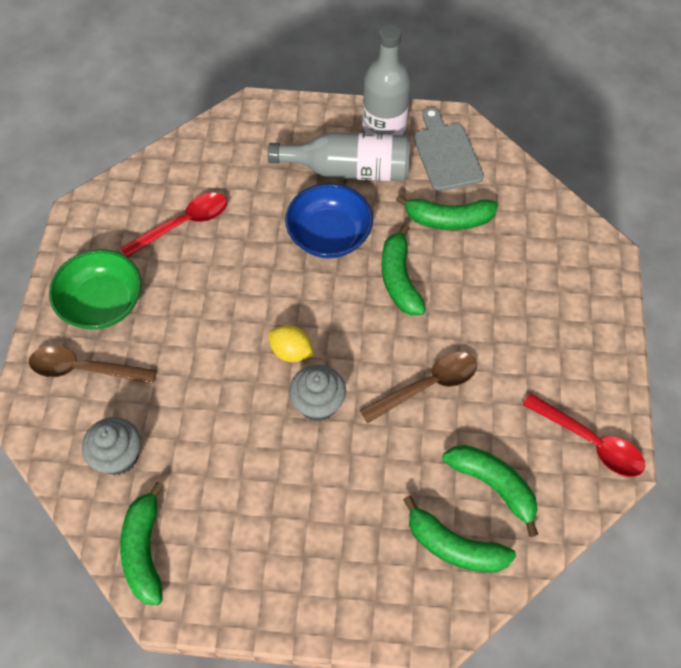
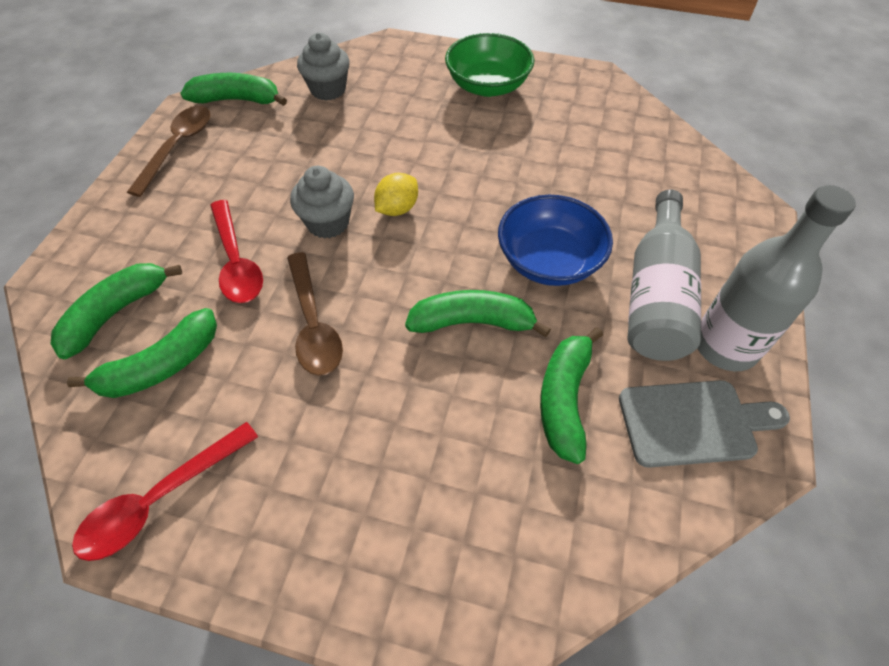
camera: 100 degrees right, 5 degrees down
(84, 369) = (420, 74): brown spoon -> brown spoon (178, 147)
(183, 224) = (577, 142): red spoon -> red spoon (236, 262)

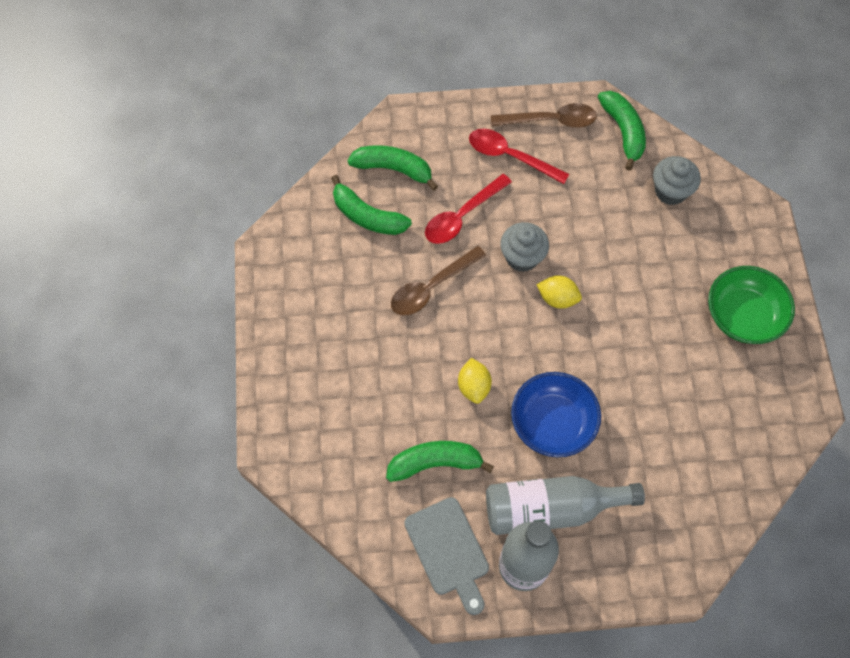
camera: 70 degrees right, 10 degrees up
(160, 499) = (289, 262): red spoon -> red spoon (510, 156)
(472, 322) = (474, 386): green banana -> yellow lemon

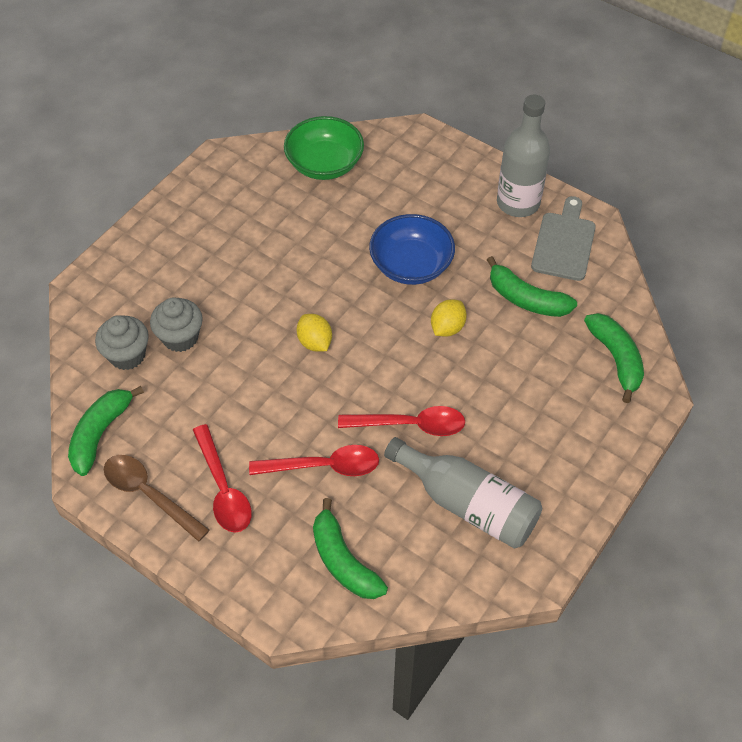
camera: 140 degrees left, 10 degrees down
(367, 216) = (411, 532): green banana -> green banana (616, 359)
(431, 287) = (410, 425): brown spoon -> red spoon
(522, 257) = (309, 393): grey cupcake -> grey cupcake (180, 337)
(550, 509) = (466, 219): grey bottle -> grey bottle (468, 504)
(743, 316) = (191, 234): green bowl -> green bowl (324, 164)

